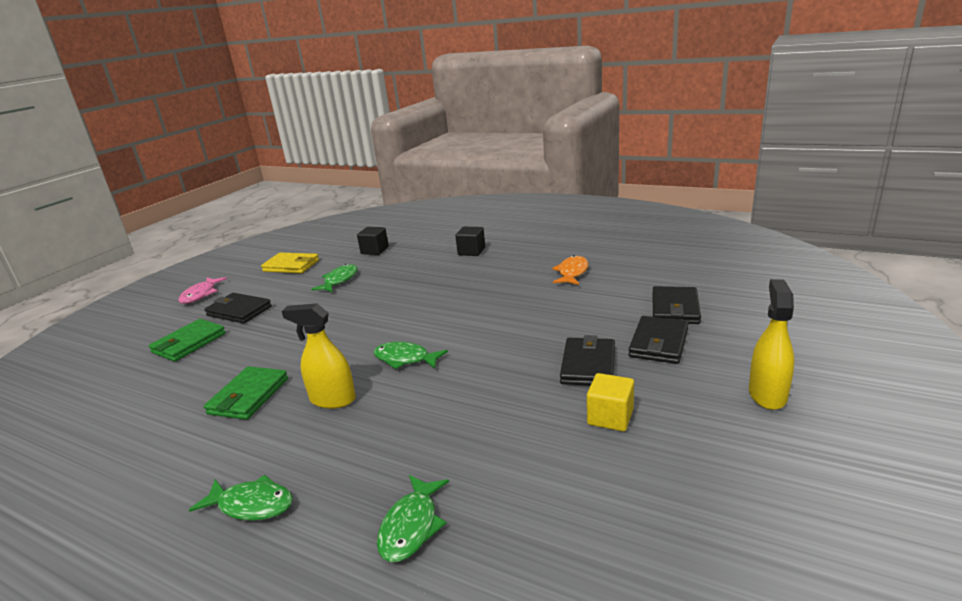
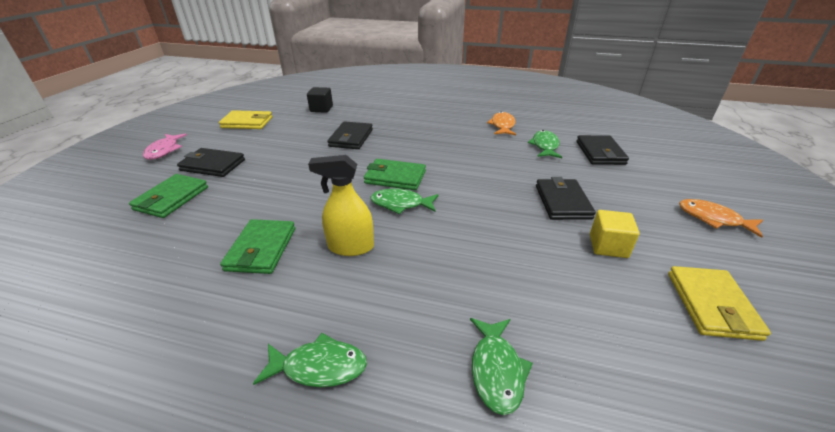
camera: 15 degrees left, 10 degrees up
(339, 280) = (301, 135): green fish -> green fish (545, 146)
(414, 330) = (395, 177): none -> green wallet
(471, 251) = (409, 109): black cube -> none
(658, 343) = (605, 181): black wallet -> black wallet (351, 138)
(690, 489) = (711, 305): none -> yellow wallet
(767, 394) = (713, 219): yellow spray bottle -> orange fish

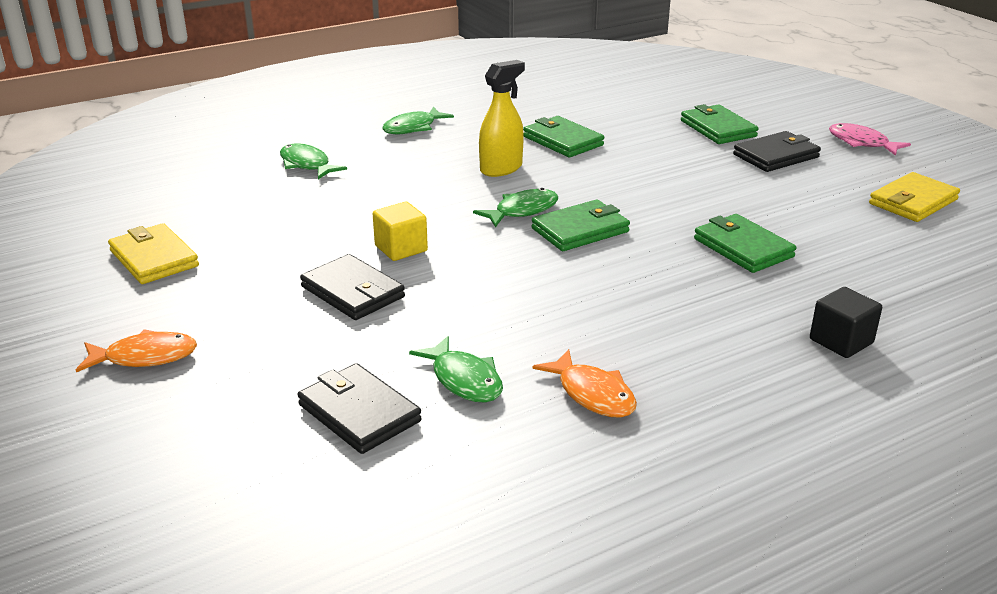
camera: 135 degrees right, 5 degrees down
(321, 109) = (915, 269): black cube -> black cube (841, 341)
(351, 138) = (743, 248): black wallet -> green wallet
(608, 246) = (269, 266): yellow cube -> yellow cube (401, 248)

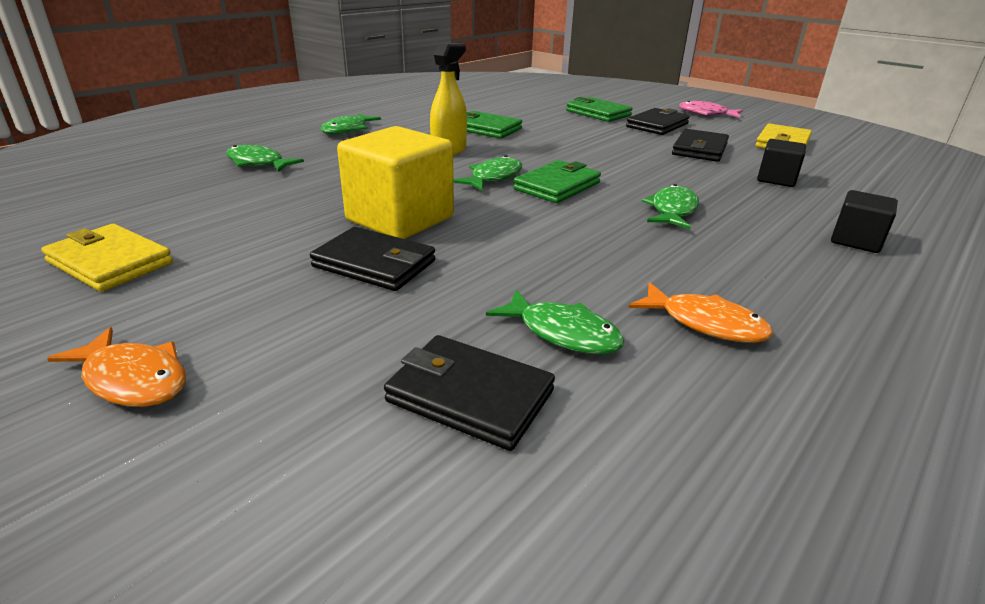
camera: 20 degrees left, 0 degrees up
(145, 357) = (133, 379): orange fish -> orange fish turned 60 degrees clockwise
(401, 248) = (400, 219): yellow cube -> yellow cube, size x1.87
(676, 277) = (672, 210): none -> green fish
(743, 248) = (701, 184): green wallet -> none
(792, 199) = (699, 149): none -> black wallet
(841, 253) = (776, 179): none -> black cube

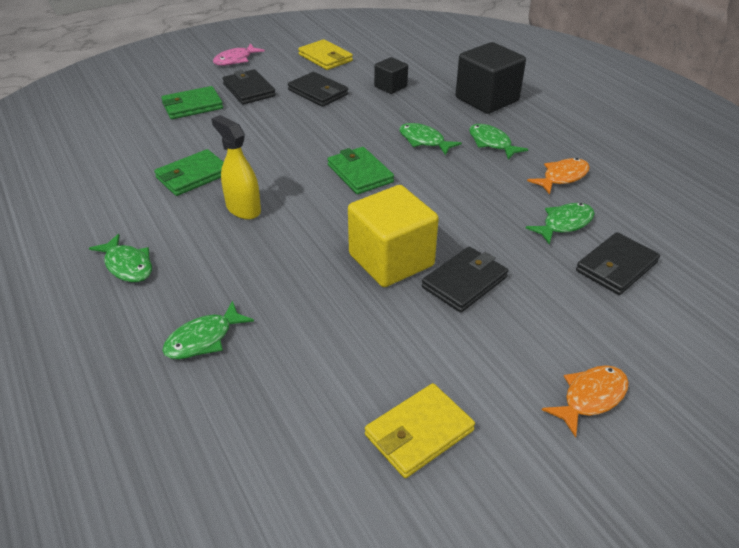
camera: 70 degrees left, 10 degrees up
(493, 177) = (326, 199): green fish -> green fish (491, 143)
(856, 241) = (487, 99): black cube -> black cube, size x1.87

